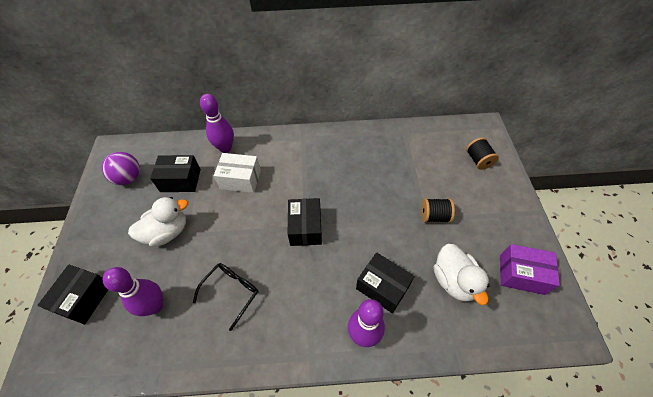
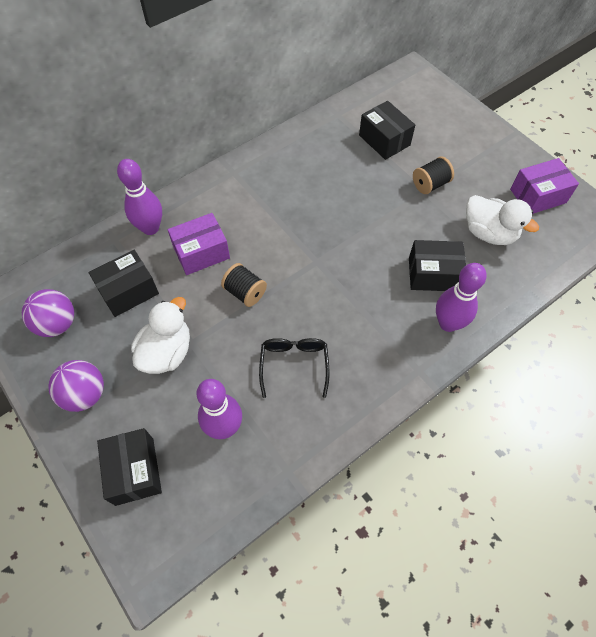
camera: 35 degrees left, 5 degrees up
(104, 230) = (85, 394): none -> purple ball
(240, 179) = (201, 252): white box -> purple box
(305, 228) = (316, 262): black box -> black box (384, 140)
(478, 160) = (430, 109): black spool -> black spool (245, 292)

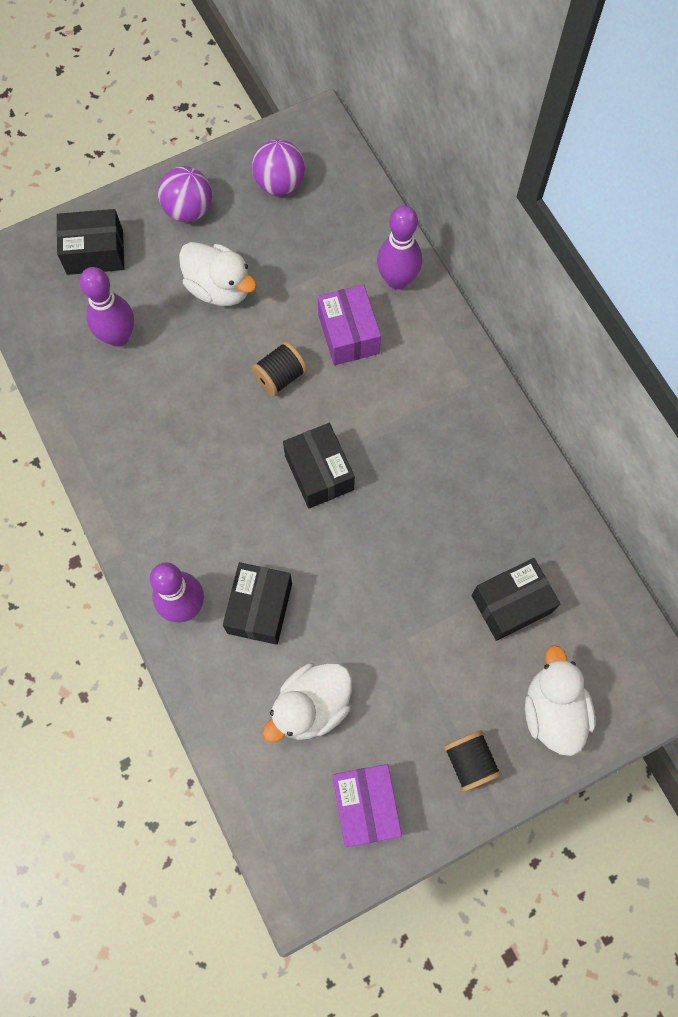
camera: 100 degrees right, 10 degrees up
(128, 291) = (308, 253): black box -> black box (319, 472)
(294, 364) = (172, 416): black glasses -> none
(430, 184) = (413, 648): black spool -> black spool (470, 762)
(443, 116) = (552, 710): none -> white duck

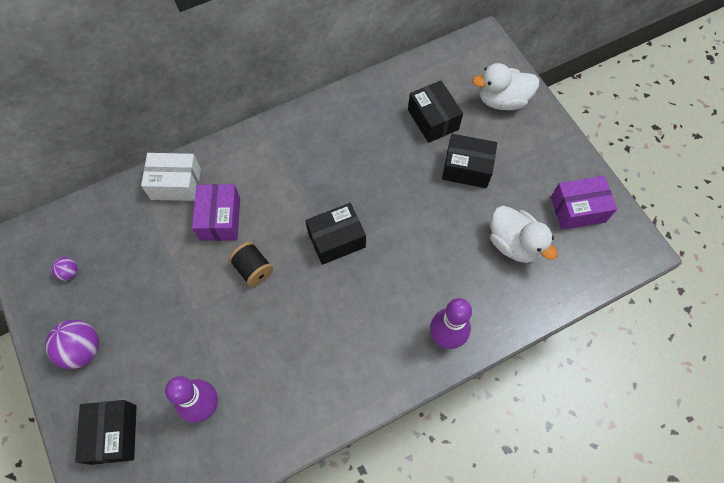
camera: 90 degrees left, 5 degrees down
(219, 288) = (166, 319): white duck -> none
(259, 608) = (444, 280): black box -> black box (467, 168)
(280, 183) = (69, 272): purple ball -> purple ball, size x0.52
(348, 334) = (220, 219): purple box -> purple box turned 75 degrees counterclockwise
(397, 280) = (176, 184): purple bowling pin -> white box
(470, 762) = (540, 147): black spool -> none

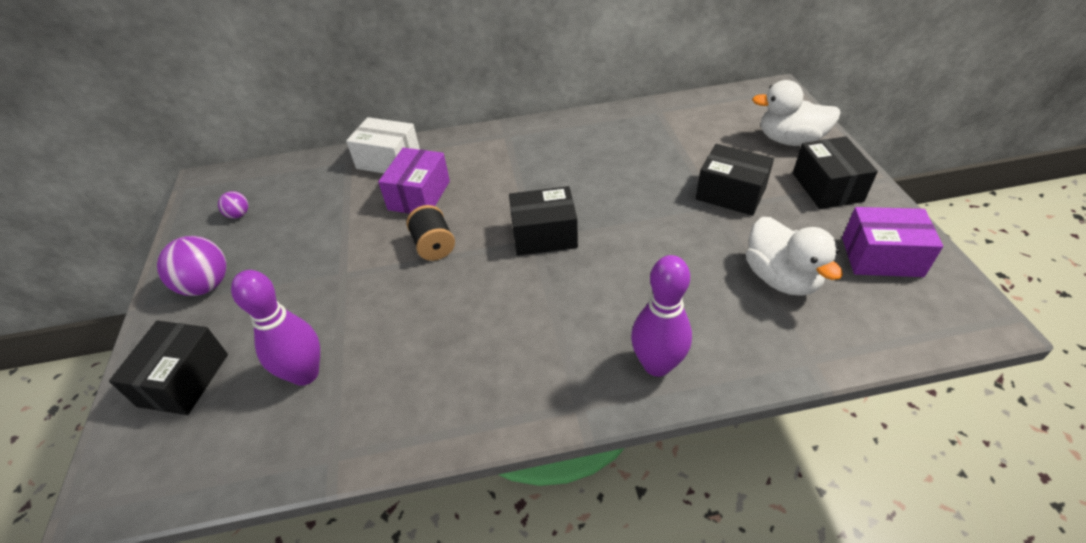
camera: 20 degrees right, 20 degrees down
(433, 119) = (698, 146): black box -> black box (827, 187)

